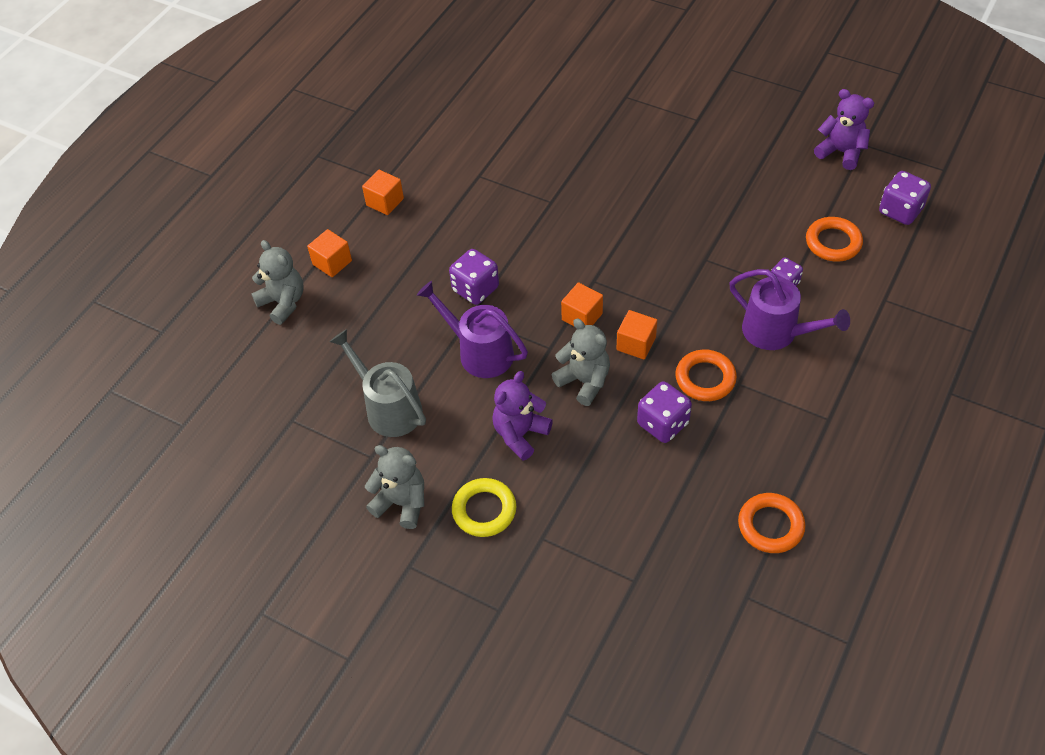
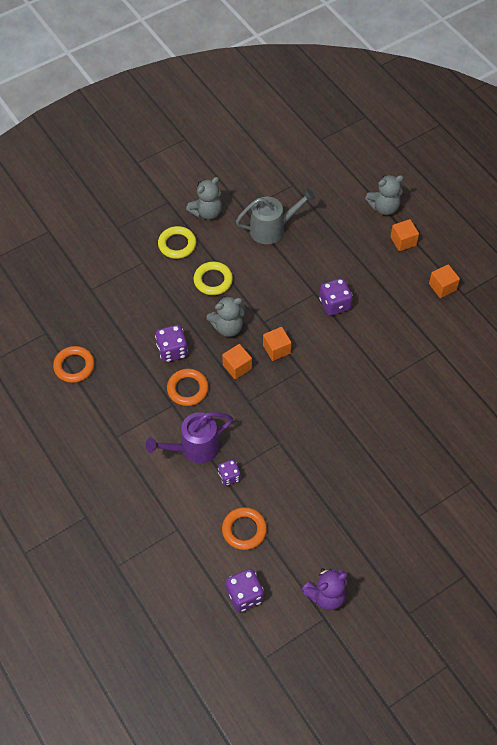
camera: 115 degrees right, 5 degrees up
(480, 352) = (283, 286): purple watering can -> none
(520, 434) = (213, 280): purple teddy bear -> yellow ring

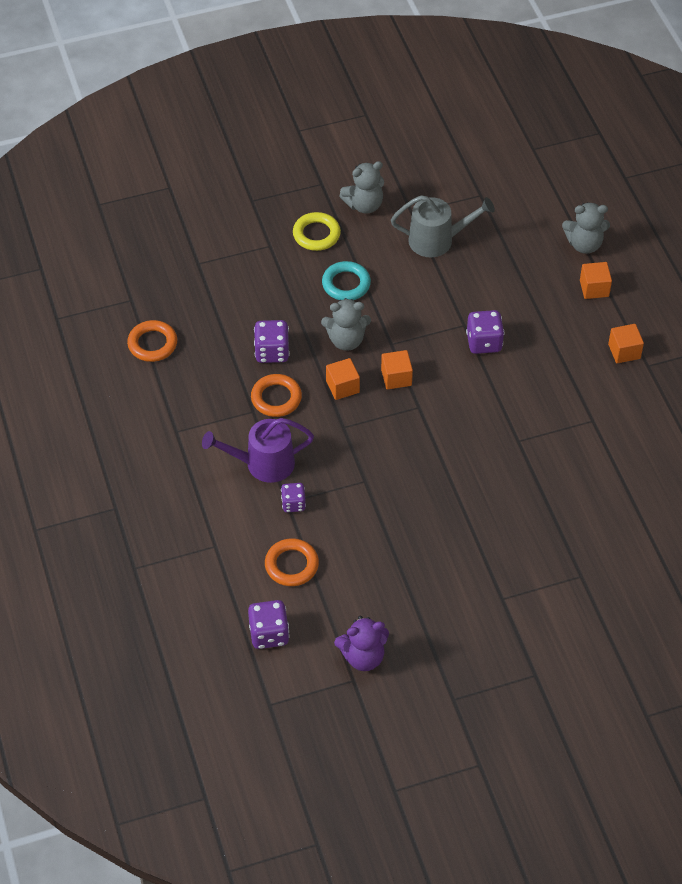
camera: 15 degrees right, 5 degrees down
(213, 280) = (346, 284): yellow ring -> turquoise ring

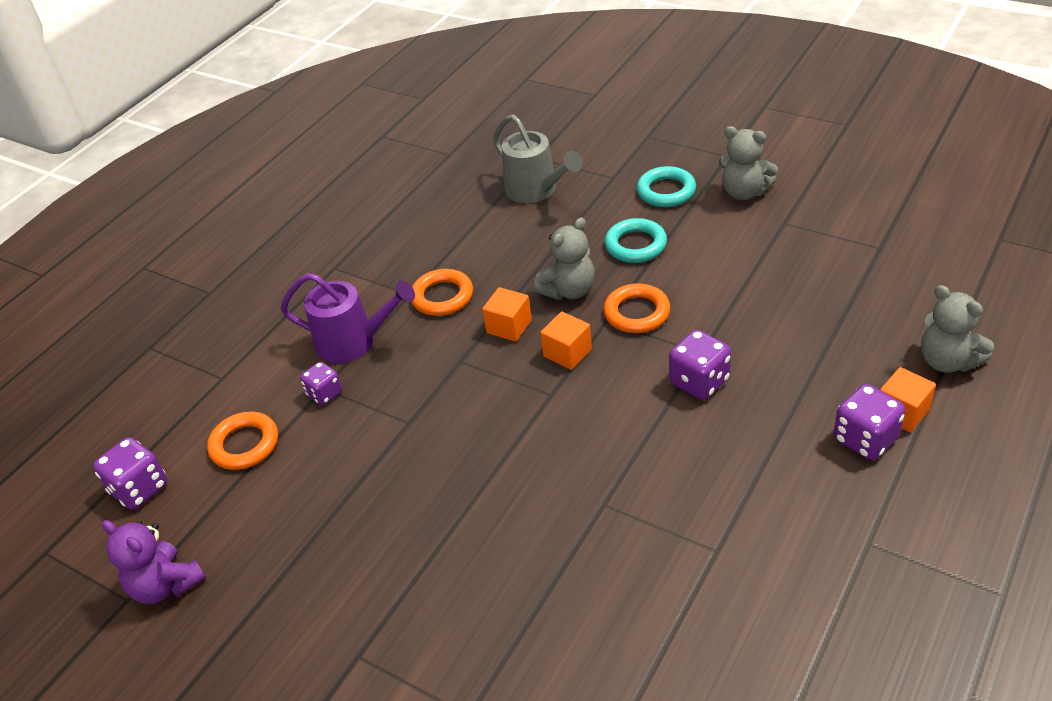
camera: 55 degrees right, 10 degrees down
(152, 344) = (416, 193): orange ring -> orange ring (636, 313)
(263, 464) = (353, 342): purple watering can -> purple watering can turned 150 degrees clockwise
(272, 352) = (493, 258): purple dice -> purple dice (865, 439)
(316, 234) = (666, 191): yellow ring -> turquoise ring
(346, 340) = (569, 290): grey teddy bear -> grey teddy bear turned 90 degrees counterclockwise
(437, 240) = (777, 260): grey watering can -> grey watering can (536, 190)
(624, 351) = (855, 504): orange cube -> none

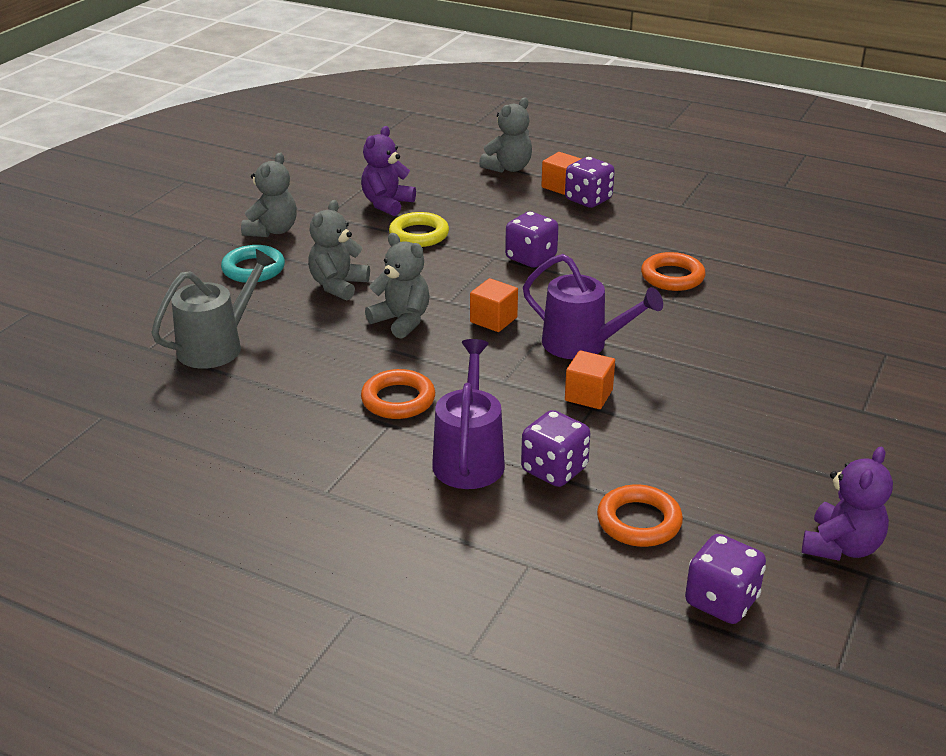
camera: 100 degrees left, 10 degrees down
(324, 393) = (554, 470): purple dice -> purple dice, size x1.54
(509, 326) = (453, 354): orange cube -> orange cube (588, 395)
(516, 419) = (582, 344): none -> purple watering can
(635, 245) = (338, 286): turquoise ring -> grey teddy bear
(636, 313) = (440, 285): orange ring -> orange ring (672, 277)
(747, 291) = (419, 235): none -> yellow ring
(819, 263) = (387, 204): none -> purple teddy bear

